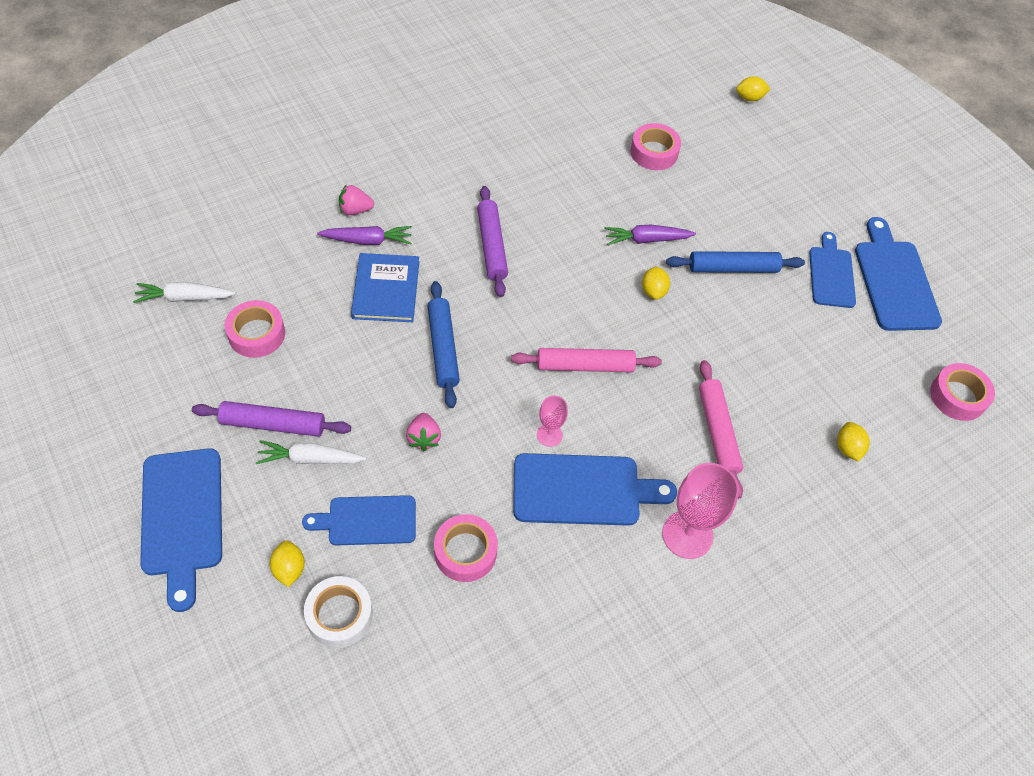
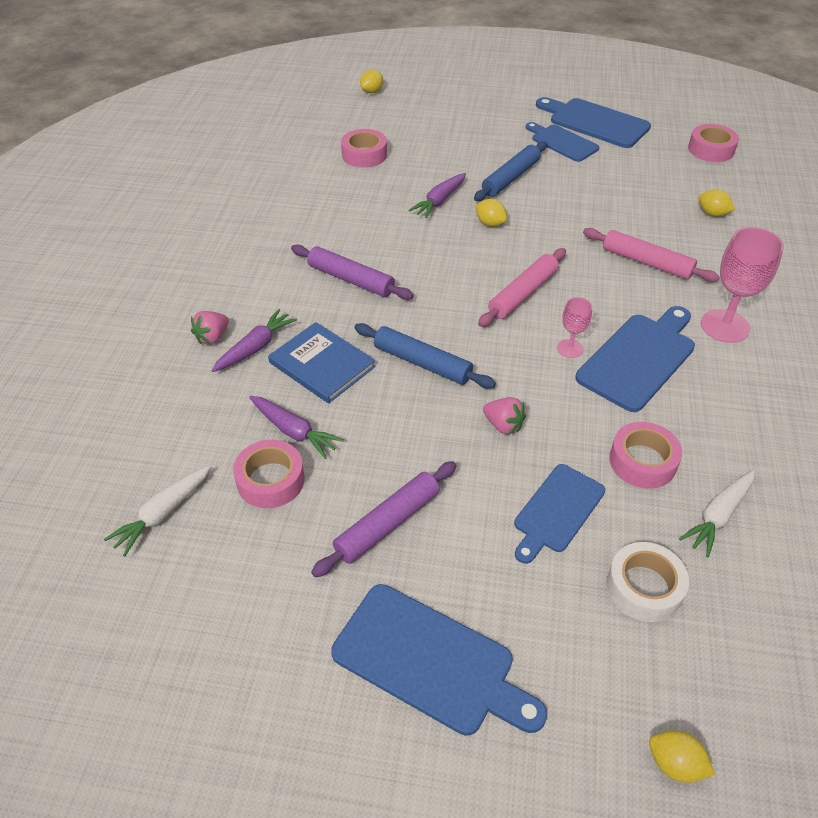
camera: 45 degrees left, 10 degrees down
(289, 569) = (563, 600): yellow lemon -> yellow lemon (675, 764)
(309, 317) = (294, 431): none -> purple carrot
(310, 459) = (453, 517): white carrot -> white carrot (718, 516)

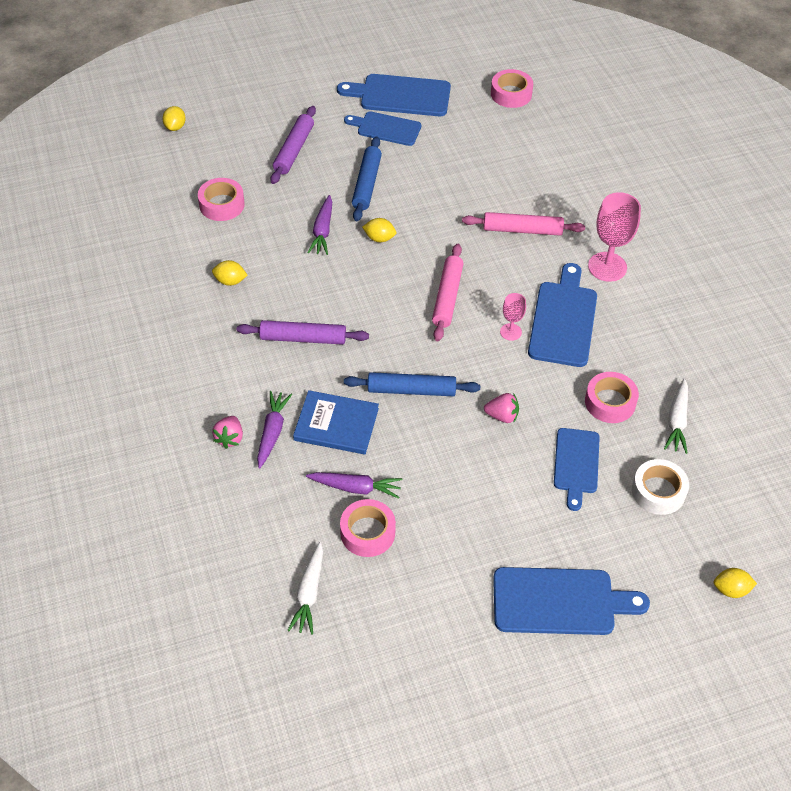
camera: 30 degrees left, 5 degrees up
(387, 524) = (472, 525): purple rolling pin -> purple rolling pin (294, 150)
(712, 214) = (546, 162): yellow lemon -> yellow lemon (230, 281)

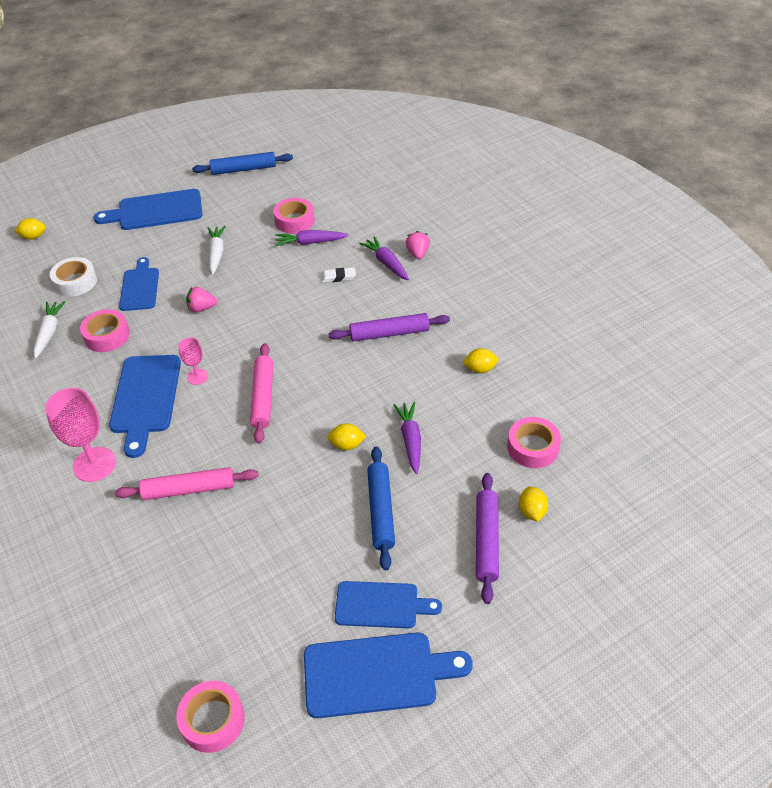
camera: 170 degrees right, 5 degrees down
(175, 127) = (650, 542): yellow lemon -> yellow lemon (532, 511)
(272, 432) = (386, 263): purple carrot -> purple carrot turned 150 degrees clockwise
(309, 593) = (325, 186): white carrot -> white carrot (216, 253)
(336, 424) = (338, 277): blue book -> white eraser
(411, 390) = (282, 312): blue rolling pin -> blue rolling pin (244, 169)

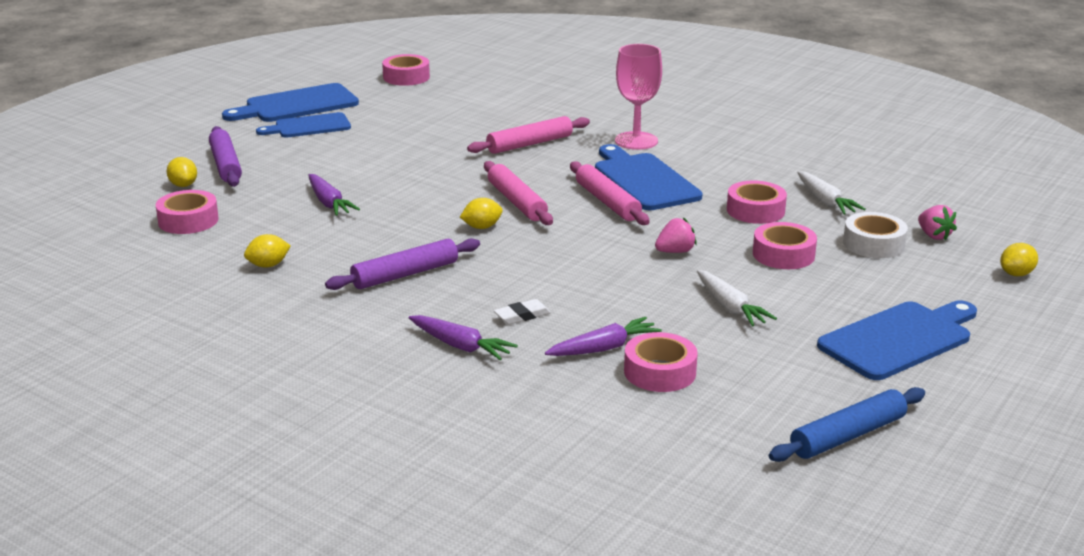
camera: 155 degrees right, 20 degrees down
(139, 287) = (783, 254): blue cutting board -> pink tape
(197, 377) = (607, 202): pink goblet -> pink rolling pin
(347, 445) = (396, 189): yellow lemon -> yellow lemon (482, 227)
(381, 511) = (335, 162): blue rolling pin -> none
(418, 253) = (418, 368): pink strawberry -> pink strawberry (934, 236)

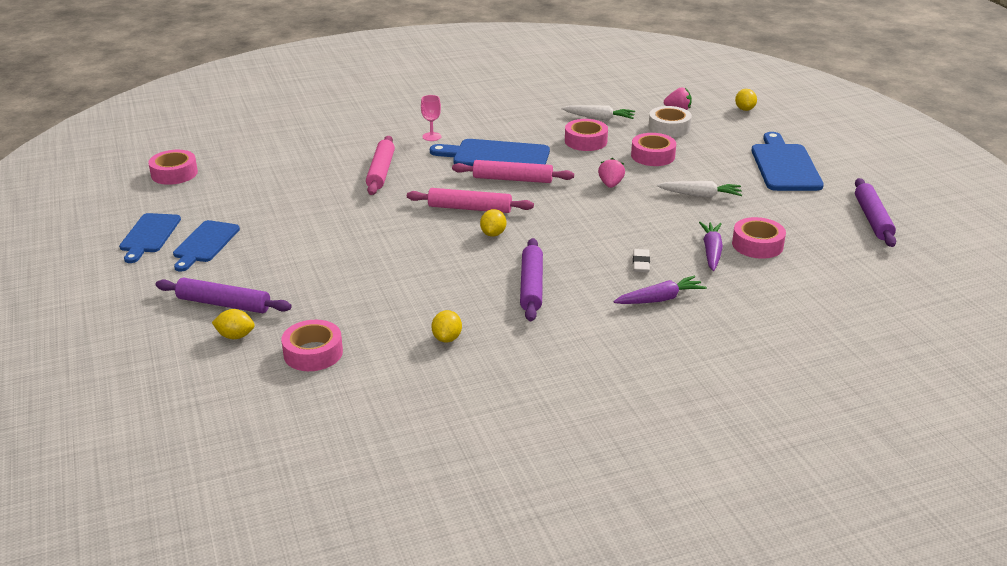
camera: 55 degrees left, 5 degrees up
(297, 105) = (149, 235): blue cutting board -> blue cutting board, size x0.67
(329, 203) = (369, 279): purple carrot -> none
(636, 141) = (431, 137): pink goblet -> pink goblet, size x0.54
(847, 436) = (872, 219): blue rolling pin -> purple rolling pin

